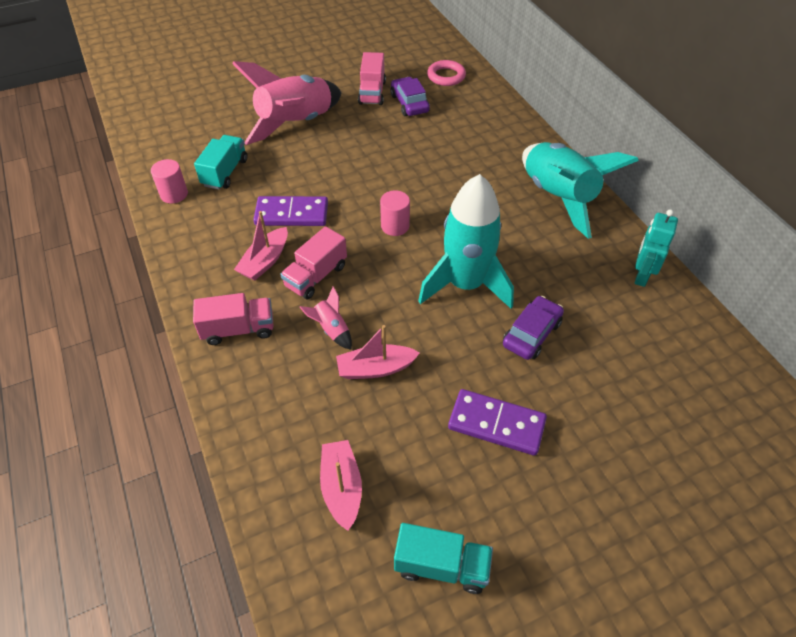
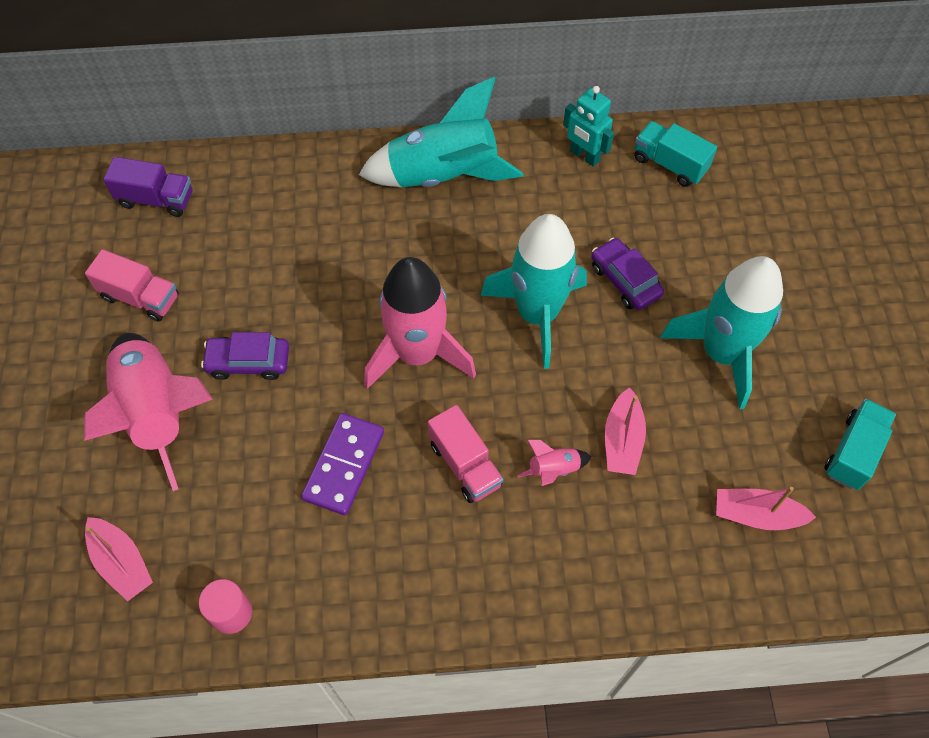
camera: 70 degrees left, 10 degrees up
(225, 172) = (218, 533): turquoise truck -> turquoise truck (669, 164)
(238, 329) = (518, 573): pink truck -> none
(265, 261) = (416, 517): pink boat -> pink boat (122, 562)
(395, 226) = (417, 354): pink cylinder -> pink rocket
(409, 103) = (191, 261): purple car -> purple car (248, 362)
(446, 76) = (156, 199): pink ring -> purple truck
(496, 424) = (721, 353): purple domino -> turquoise rocket

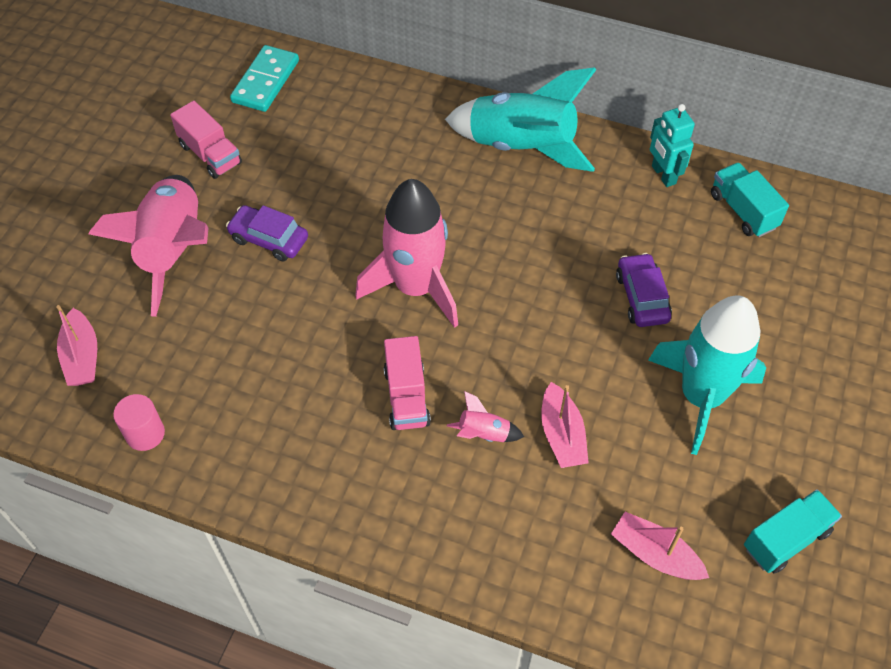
camera: 25 degrees right, 5 degrees down
(156, 199) = (265, 81): purple truck -> turquoise domino
(343, 465) = (302, 354): purple domino -> none
(537, 314) = (542, 295): turquoise rocket -> none
(622, 440) = (562, 435): pink boat -> pink boat turned 45 degrees counterclockwise

